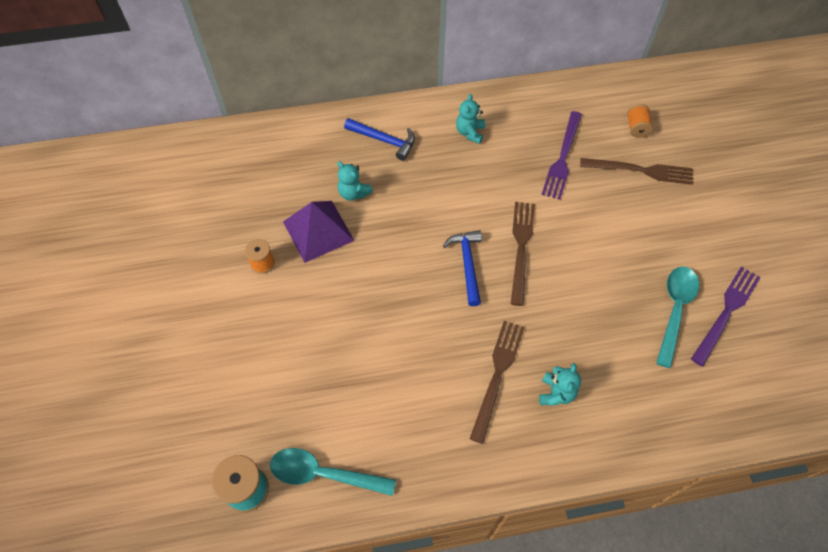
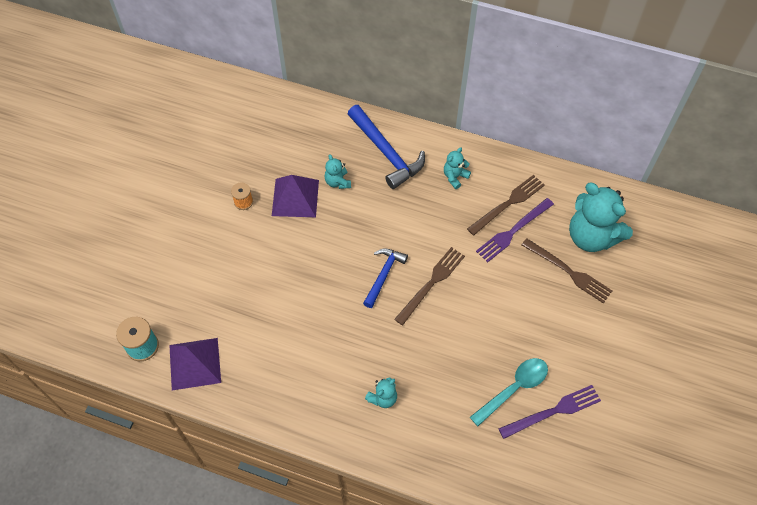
camera: 30 degrees right, 0 degrees up
(324, 474) = (195, 363): turquoise spoon -> purple pyramid
(384, 140) = (386, 152): blue hammer -> blue hammer, size x1.62
(497, 376) = (350, 364): brown fork -> brown fork (508, 204)
(636, 128) = (591, 236): orange spool -> turquoise teddy bear

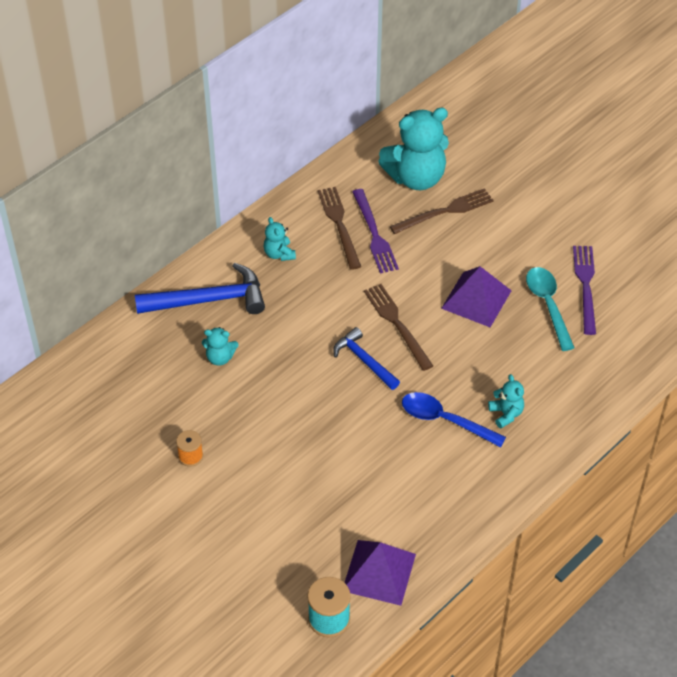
camera: 65 degrees left, 10 degrees down
(295, 197) = (216, 404): purple pyramid -> purple pyramid (476, 299)
(354, 355) = (445, 420): none -> blue spoon

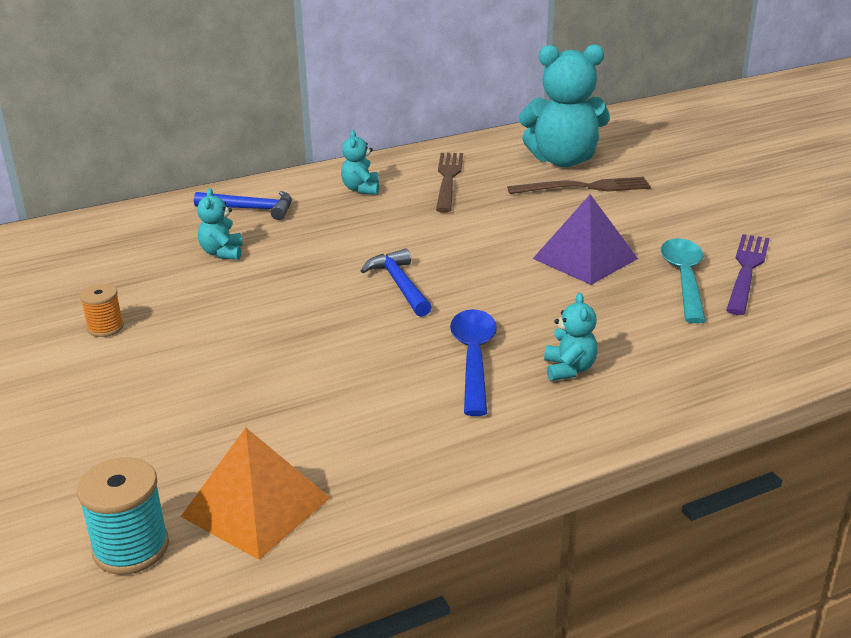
camera: 20 degrees right, 20 degrees down
(208, 300) = (250, 209): blue hammer -> blue hammer, size x0.62
(220, 358) = (222, 253): turquoise teddy bear -> turquoise teddy bear turned 60 degrees clockwise
(374, 234) = (485, 191): purple fork -> none
(379, 572) = (256, 507): purple pyramid -> orange pyramid
(397, 324) = (465, 262): brown fork -> none
(445, 420) = (473, 359): blue spoon -> blue spoon turned 45 degrees clockwise

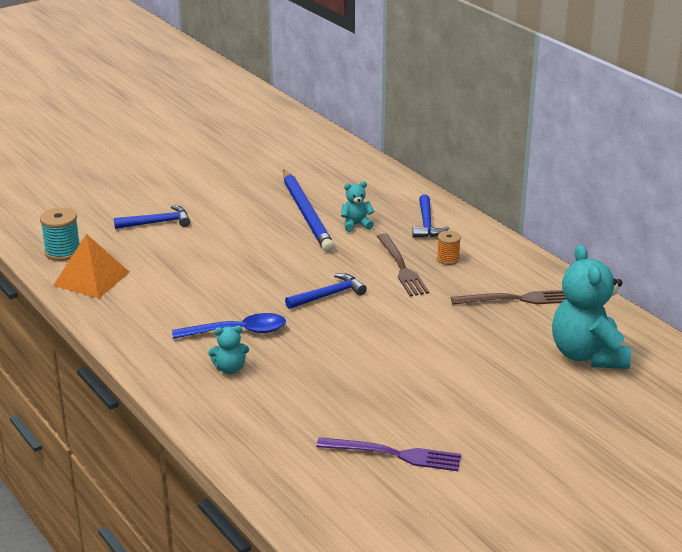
camera: 80 degrees right, 0 degrees up
(93, 426) = (157, 223): none -> blue hammer
(105, 328) = (254, 206): orange spool -> orange spool (448, 259)
(164, 286) = (306, 214): none -> blue pencil
(361, 189) = (479, 262): turquoise teddy bear -> none
(584, 187) = (530, 368): brown fork -> brown fork (401, 267)
(585, 258) = (392, 372): purple pyramid -> none
(684, 279) = (370, 420): turquoise spoon -> none

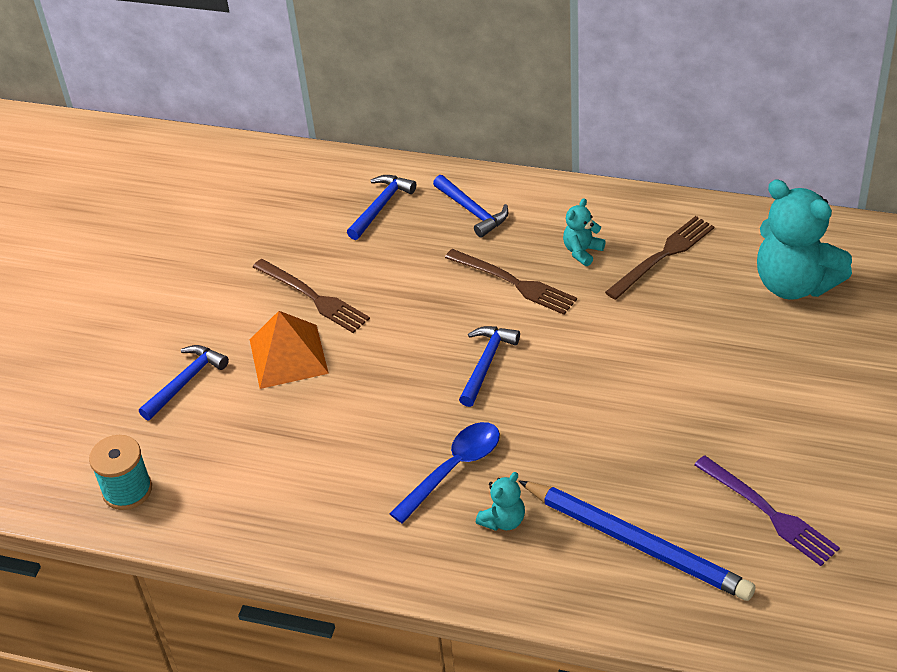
camera: 35 degrees left, 15 degrees up
(91, 278) = (209, 505): orange pyramid -> orange pyramid (288, 356)
(276, 219) = (312, 297): none -> brown fork
(306, 214) = (335, 271): blue pencil -> blue pencil (636, 543)
(356, 225) = (404, 254): turquoise teddy bear -> turquoise teddy bear (582, 251)
(375, 198) = (381, 207): none -> blue hammer
(393, 454) = (768, 512): purple fork -> purple fork turned 75 degrees clockwise
(448, 259) = (545, 245): orange spool -> none

